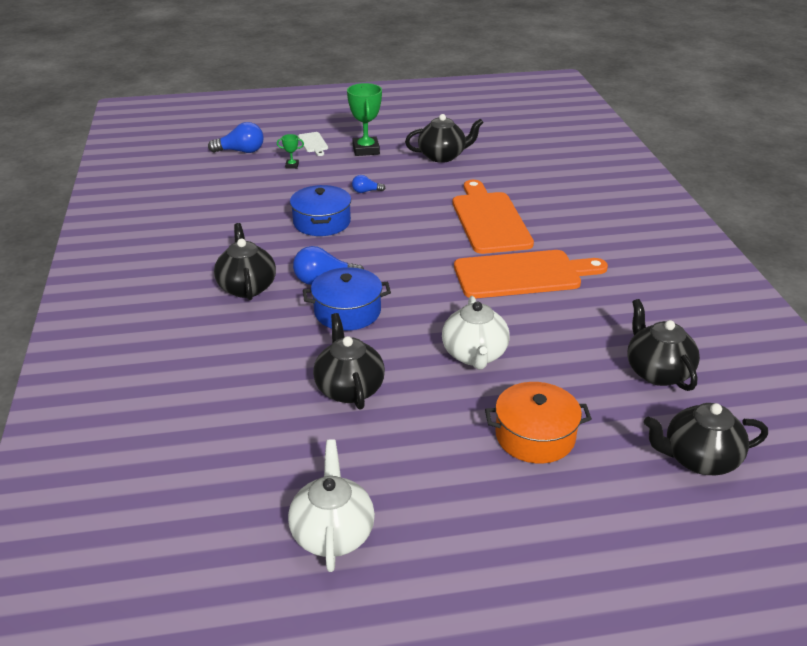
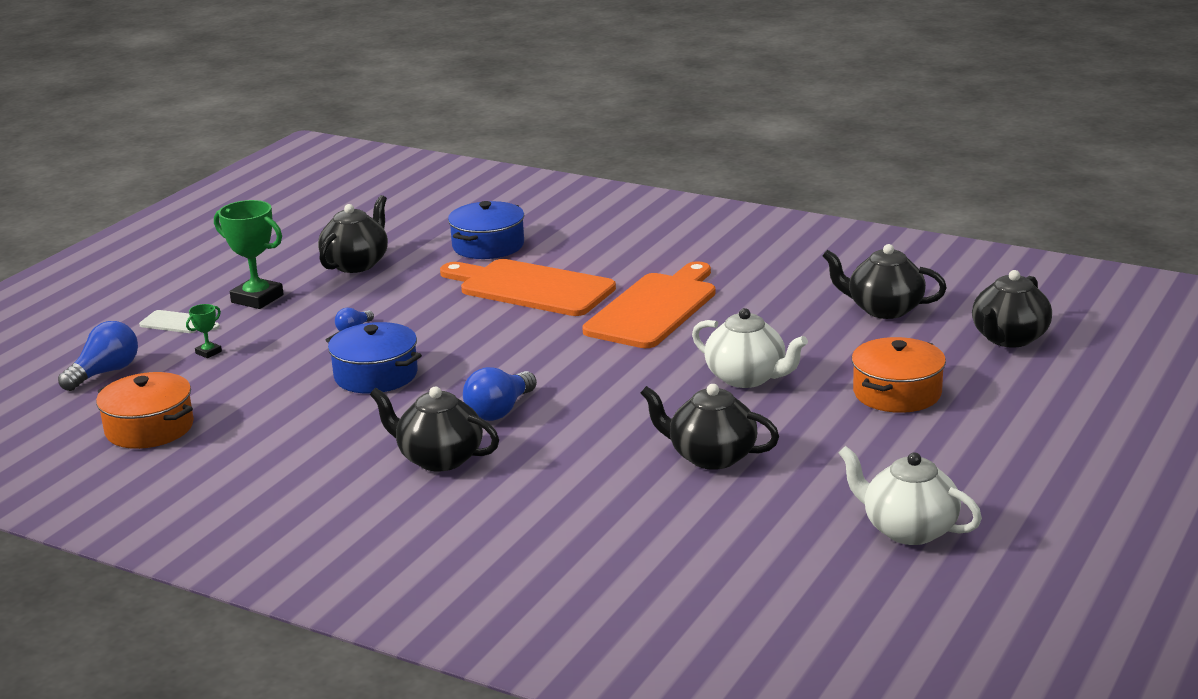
camera: 50 degrees left, 10 degrees down
(197, 189) = (149, 428): none -> orange pot
(347, 311) = (578, 416): blue pot -> blue pot (488, 246)

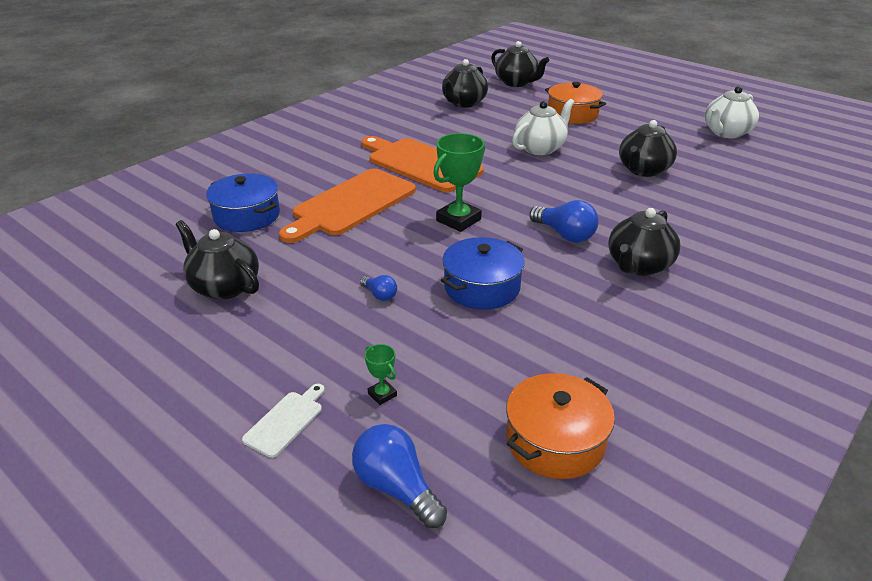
camera: 80 degrees left, 10 degrees up
(257, 298) = (261, 355): green trophy -> green trophy (458, 220)

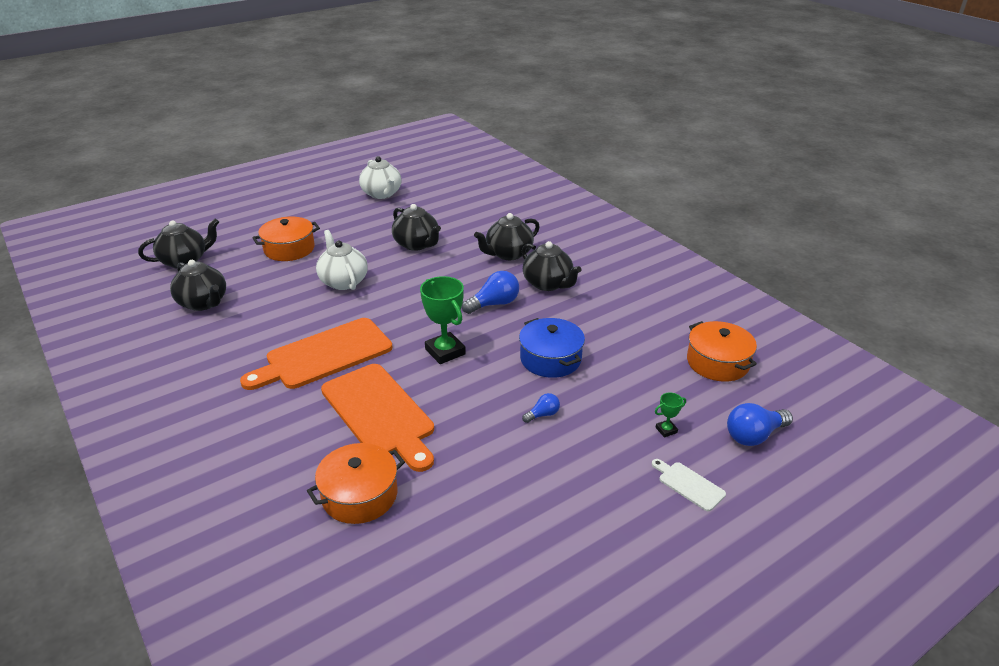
camera: 75 degrees left, 0 degrees up
(224, 286) = (494, 518): black teapot -> black teapot (508, 254)
(247, 216) = (359, 495): blue pot -> orange pot

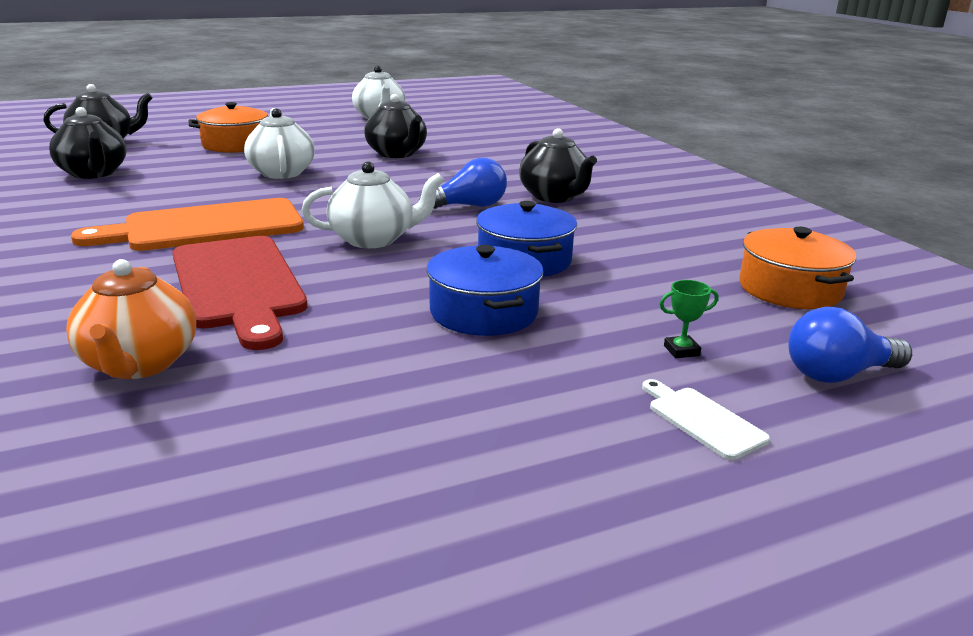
camera: 10 degrees right, 10 degrees down
(359, 495) = (139, 364): orange pot -> orange teapot
(379, 413) = (238, 285): orange cutting board -> red cutting board
(445, 352) = (373, 239): green trophy -> white teapot
(508, 254) = (512, 169): black teapot -> none
(543, 414) = (483, 312): blue light bulb -> blue pot

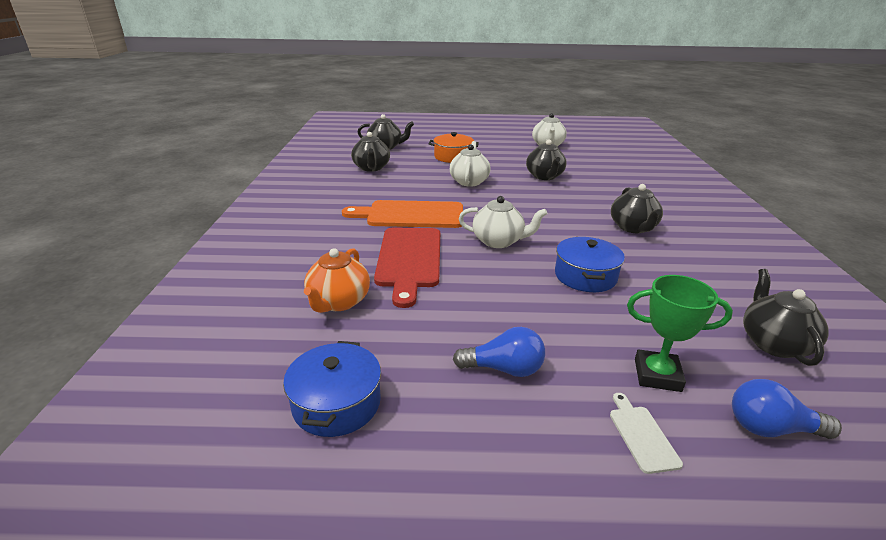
camera: 25 degrees right, 5 degrees up
(469, 206) = (570, 226): blue light bulb -> blue light bulb (504, 369)
(483, 312) = (538, 311): blue pot -> blue pot (336, 403)
(681, 350) = (657, 375): green trophy -> green trophy, size x2.13
(790, 289) = (773, 343): orange pot -> black teapot

